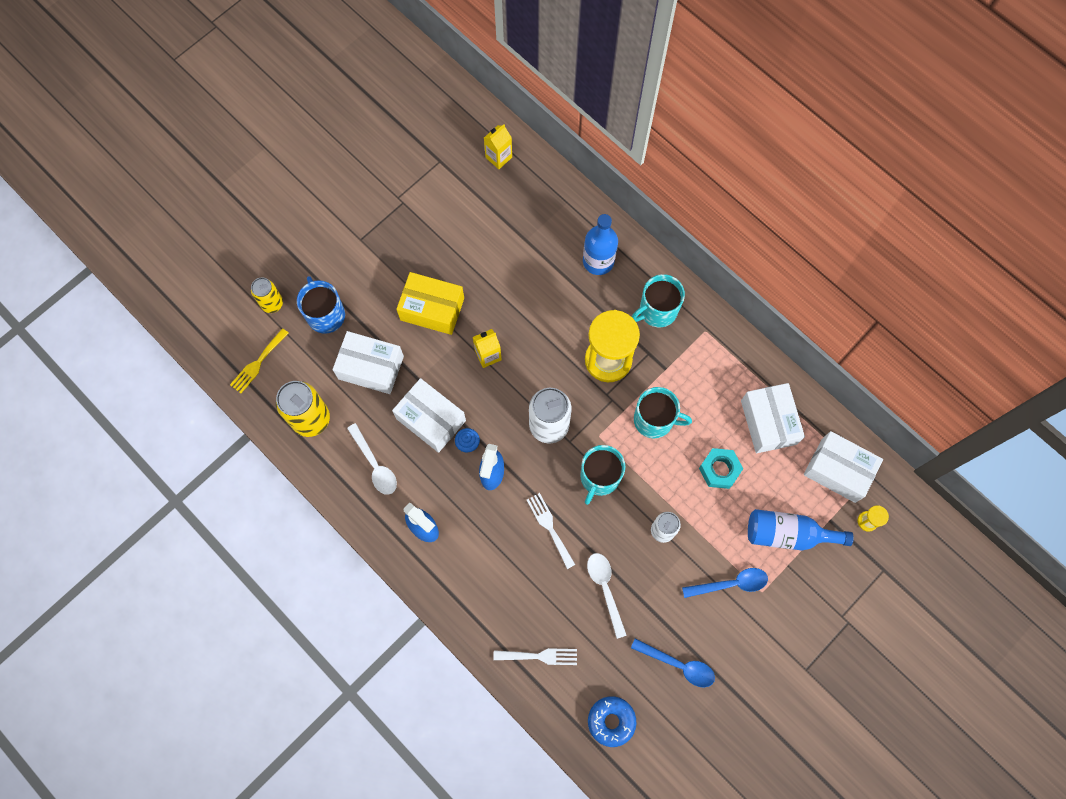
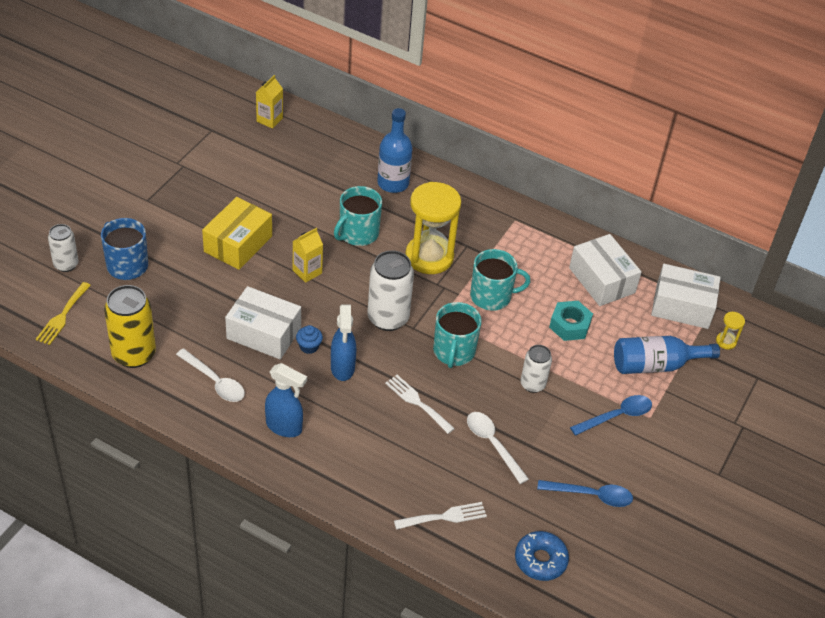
camera: 20 degrees left, 25 degrees down
(272, 303) = (66, 264): yellow can -> white can
(371, 367) = (187, 300): white box -> none
(432, 309) = (238, 244): yellow box -> yellow box turned 60 degrees counterclockwise
(657, 310) = (463, 212): turquoise mug -> turquoise mug (358, 233)

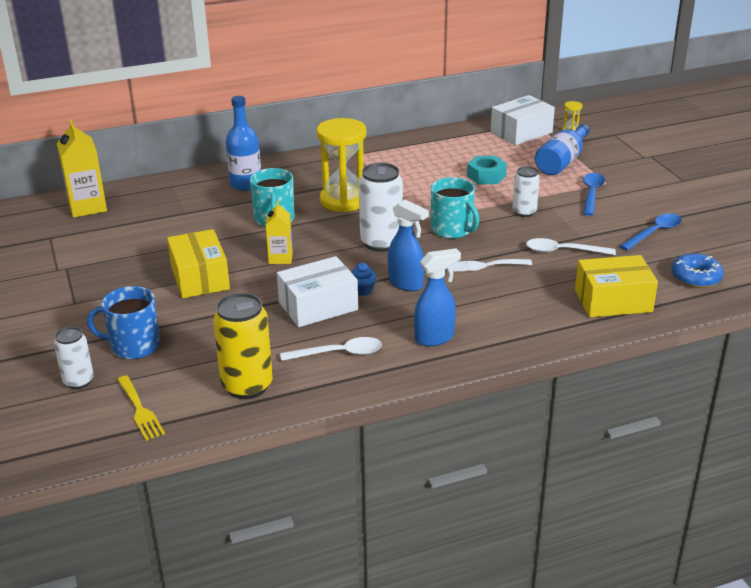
camera: 45 degrees left, 15 degrees down
(269, 120) = (87, 207): yellow carton -> yellow carton, size x1.62
(444, 517) = (613, 301): white fork -> yellow box
(491, 296) = (418, 193): turquoise mug -> none
(602, 280) = (460, 148): white box -> none

